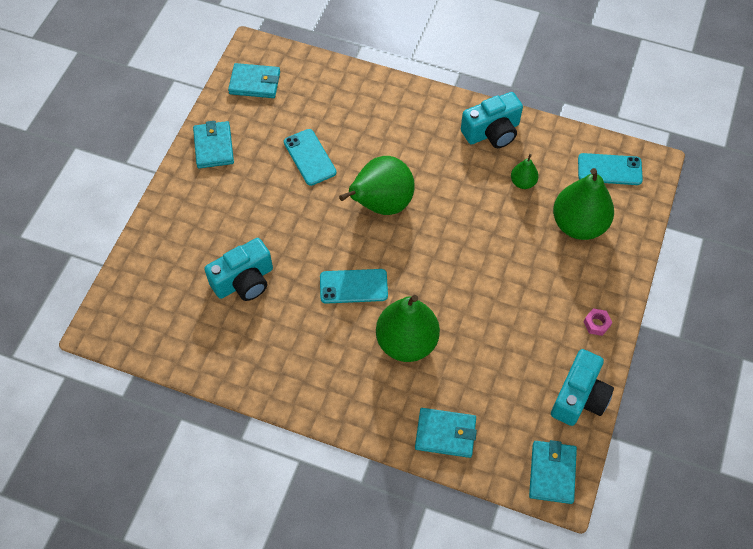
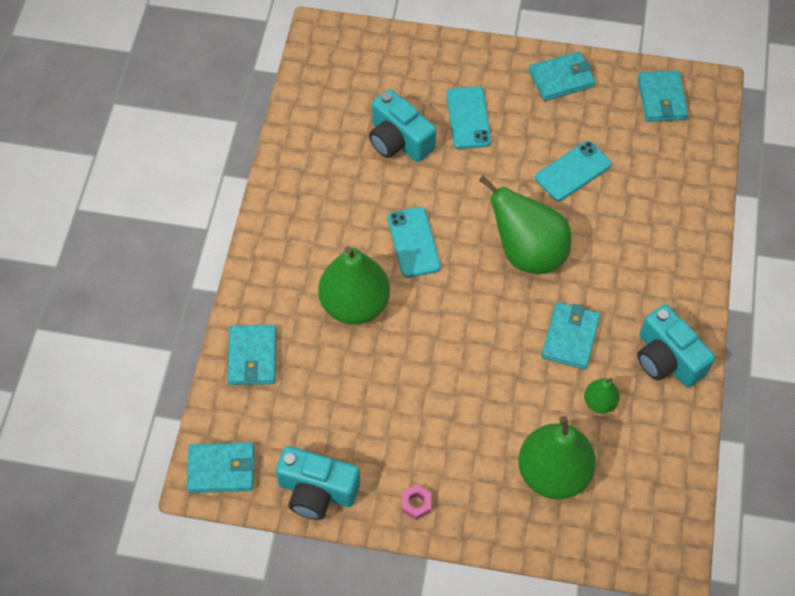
camera: 80 degrees right, 0 degrees up
(464, 190) = (570, 337): none -> turquoise wallet
(609, 169) = (649, 505): turquoise phone -> turquoise phone (468, 118)

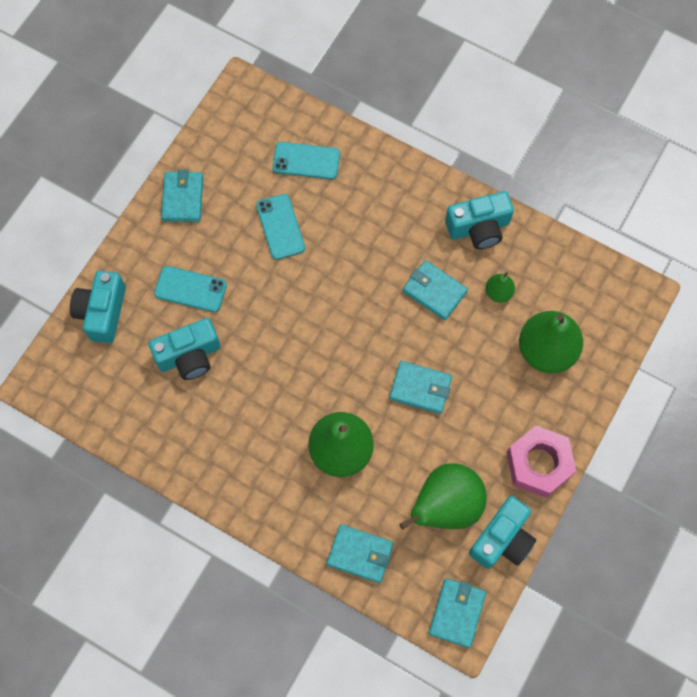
camera: 70 degrees left, 10 degrees up
(412, 56) = (102, 312): none -> turquoise camera
(413, 242) = (299, 381): turquoise phone -> turquoise phone (306, 161)
(416, 504) = (538, 464): pink nut -> pink nut, size x2.45
(527, 253) = (344, 293): green pear -> green pear (445, 506)
(661, 99) = (238, 129): turquoise wallet -> turquoise wallet (420, 388)

